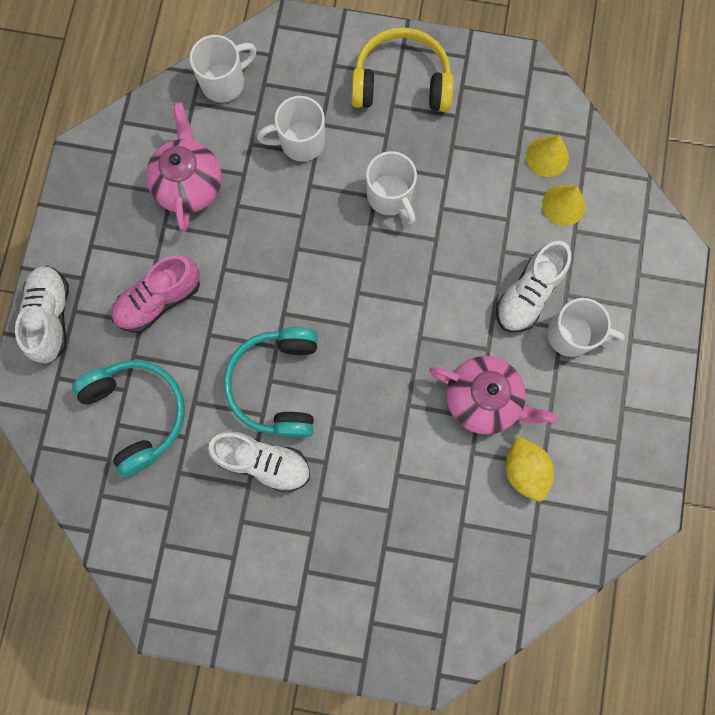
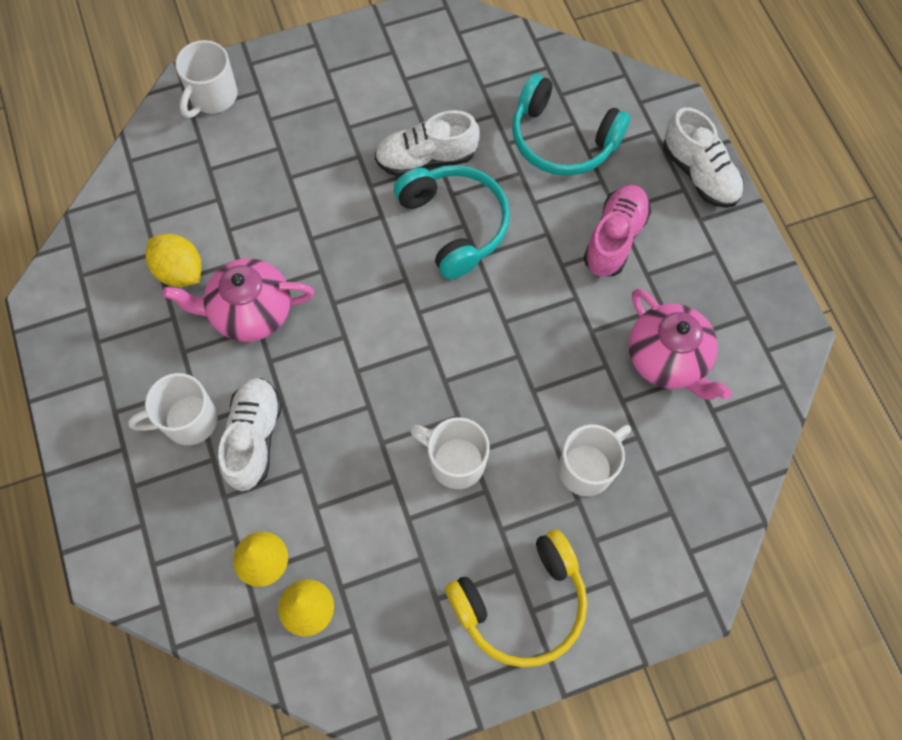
camera: 150 degrees right, 10 degrees down
(224, 82) = (714, 489): white mug -> white mug (213, 97)

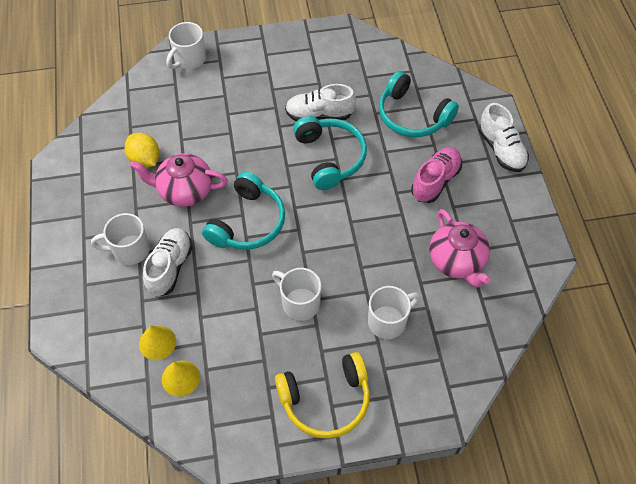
camera: 10 degrees right, 10 degrees down
(355, 348) = (248, 223): none -> turquoise headphones

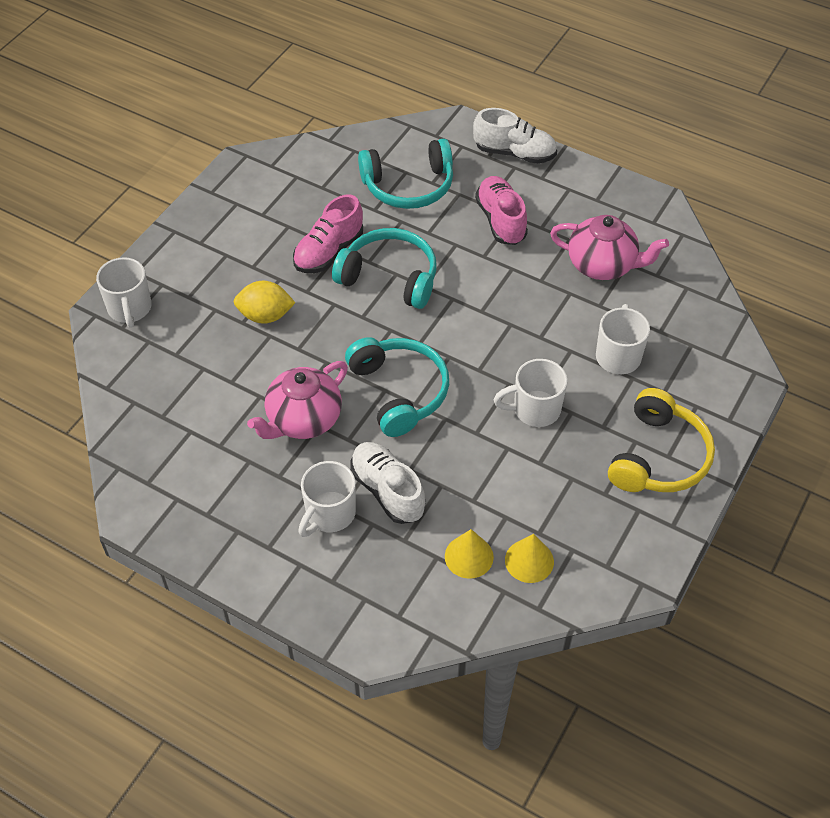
camera: 50 degrees left, 5 degrees down
(145, 160) = (223, 430): yellow lemon -> yellow lemon (265, 315)
(319, 115) = (328, 251): white shoe -> pink shoe

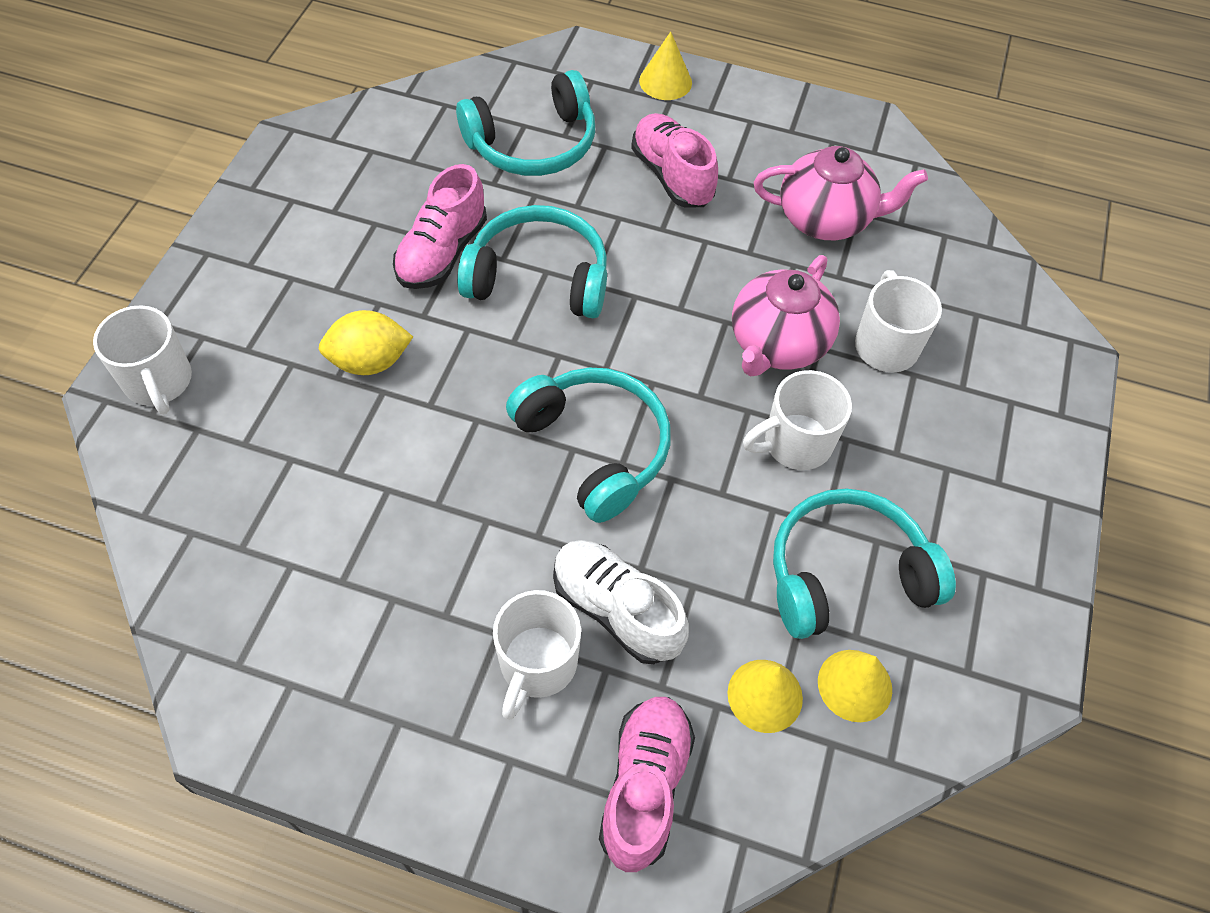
camera: 15 degrees left, 5 degrees up
(303, 420) = (462, 516): pink teapot -> pink teapot (777, 344)
(378, 593) = (644, 786): none -> pink shoe
(515, 153) = (665, 81): white shoe -> yellow cone
(544, 495) = (846, 574): none -> turquoise headphones
(659, 457) = (986, 486): yellow headphones -> none

